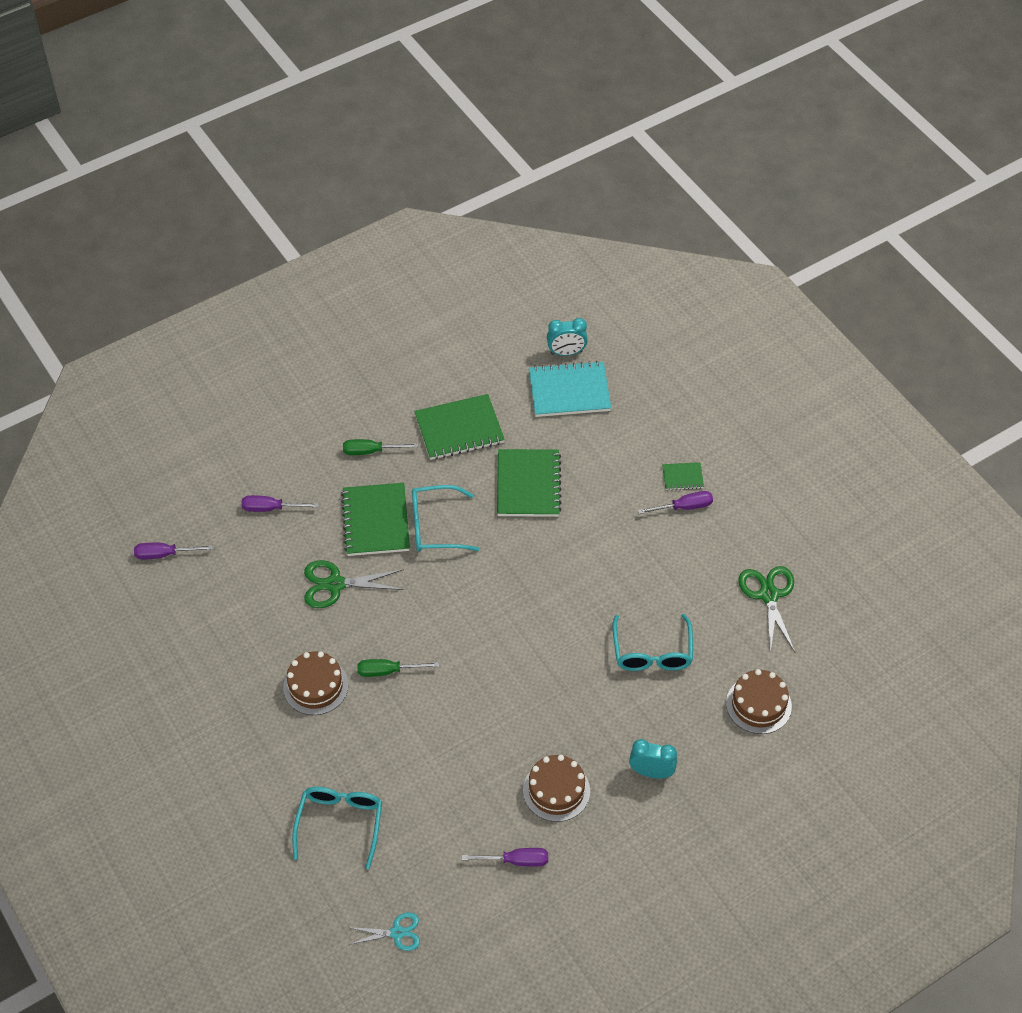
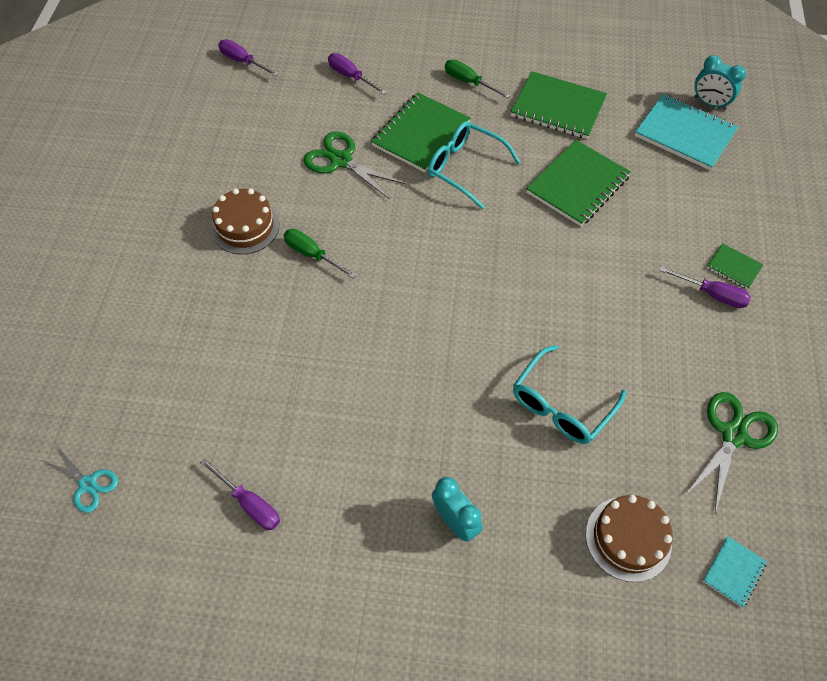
camera: 40 degrees right, 5 degrees up
(340, 824) = (145, 351): turquoise glasses -> none
(556, 790) = (349, 466): brown cake -> none
(830, 679) = (733, 572): none -> turquoise notebook

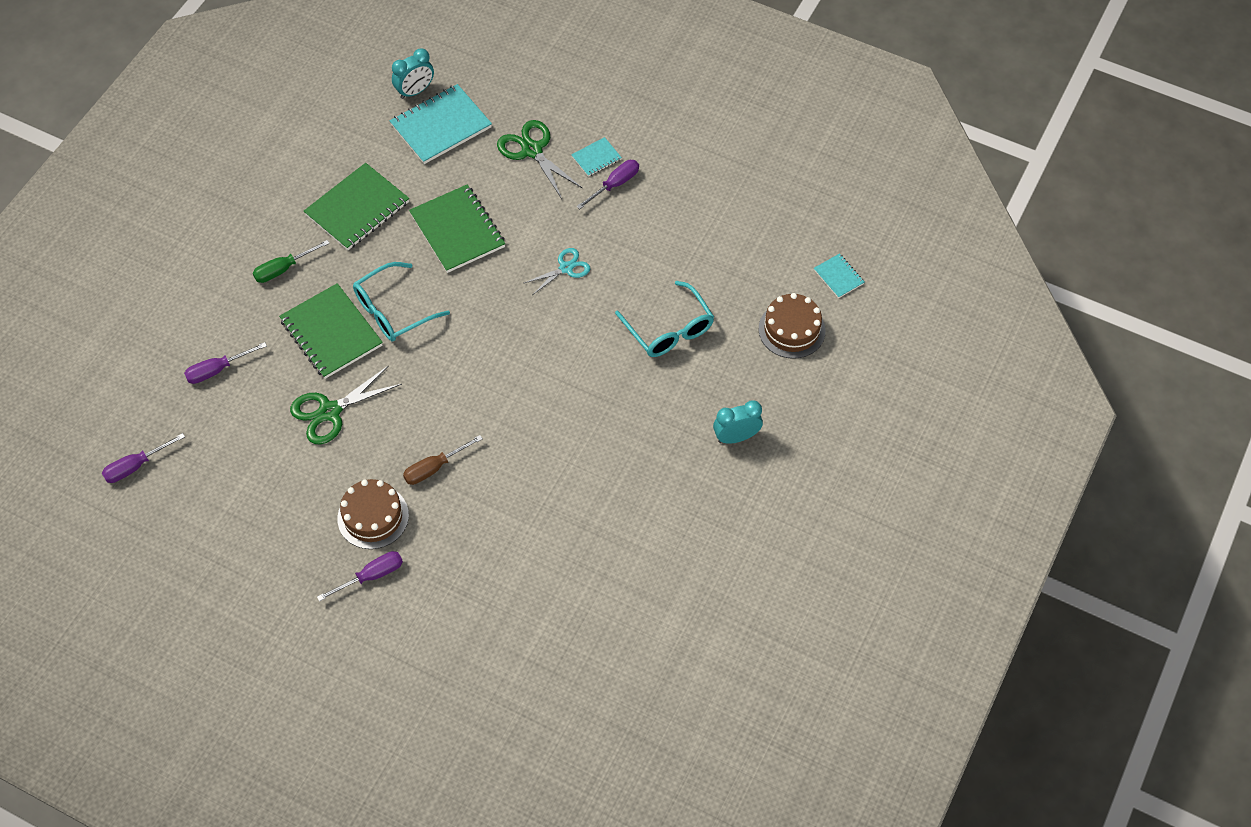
camera: 70 degrees left, 0 degrees up
(88, 484) = (599, 703): turquoise scissors -> turquoise scissors (566, 268)
(250, 503) = (666, 579): purple screwdriver -> purple screwdriver (371, 576)
(312, 254) = (434, 468): green screwdriver -> brown screwdriver
(733, 267) = (596, 158): green notebook -> turquoise notebook
(733, 434) = (739, 228): green scissors -> green scissors (532, 150)

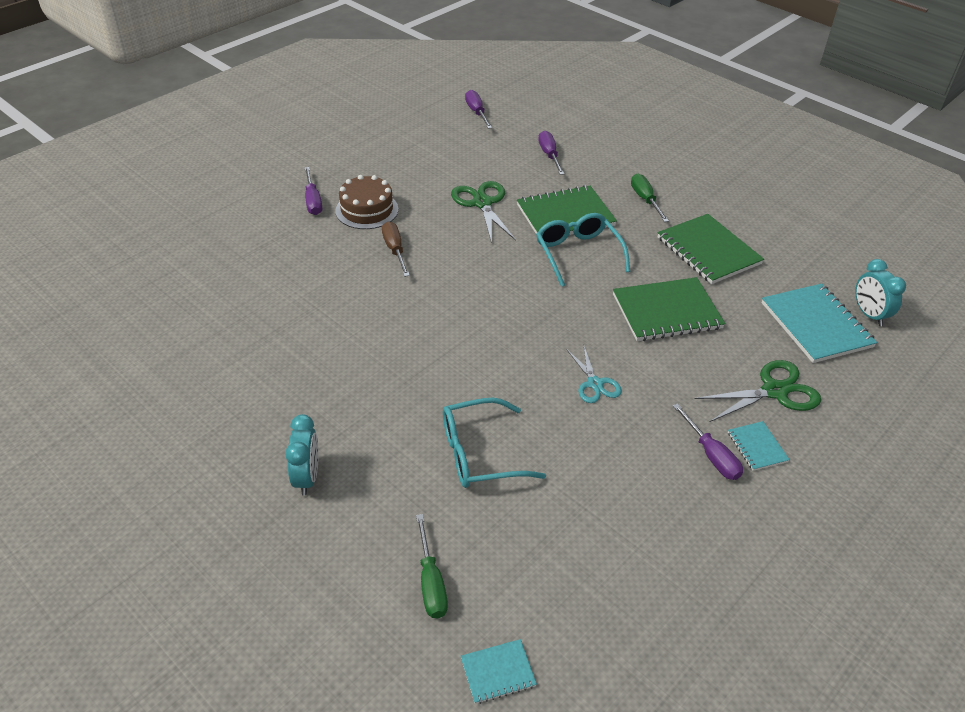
camera: 105 degrees right, 15 degrees down
(791, 330) = (431, 582): brown cake -> green screwdriver

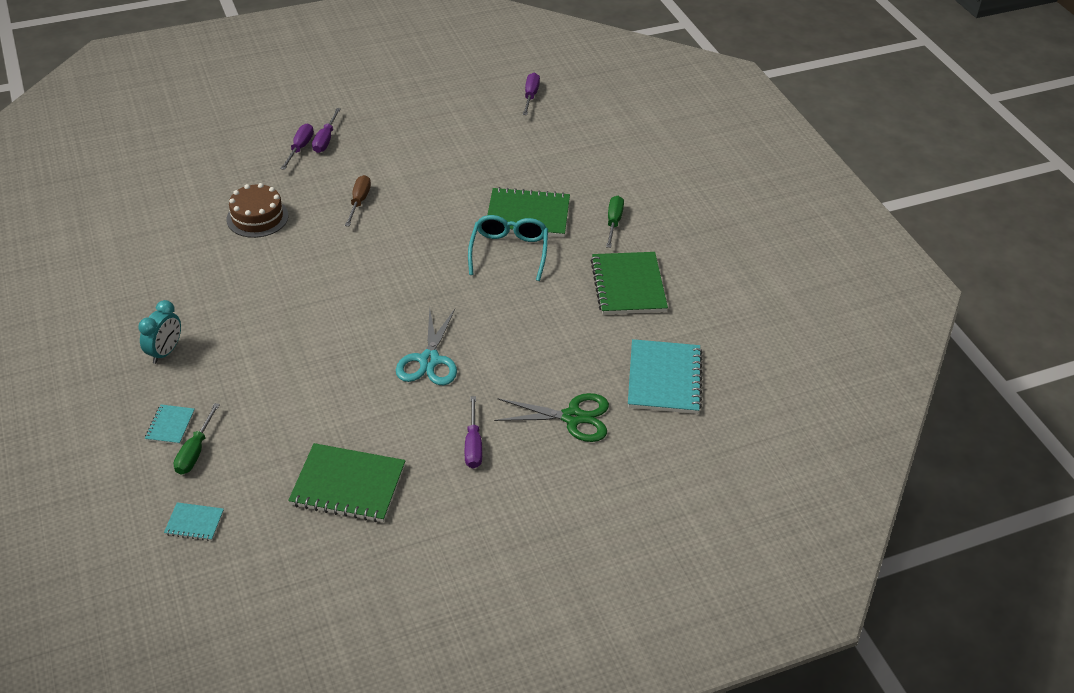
camera: 25 degrees right, 0 degrees up
(367, 210) = (363, 160): brown cake -> brown cake (257, 217)
(481, 453) = (299, 380): turquoise glasses -> none
(482, 203) = (464, 182): green scissors -> none
(549, 155) = (562, 155): purple screwdriver -> purple screwdriver (300, 148)
(595, 384) = (429, 360): turquoise scissors -> turquoise scissors, size x1.56
(666, 312) = (541, 324): green notebook -> green notebook (348, 485)
(757, 447) = (516, 453): turquoise notebook -> turquoise notebook (170, 425)
(869, 314) = (723, 386): turquoise clock -> none

